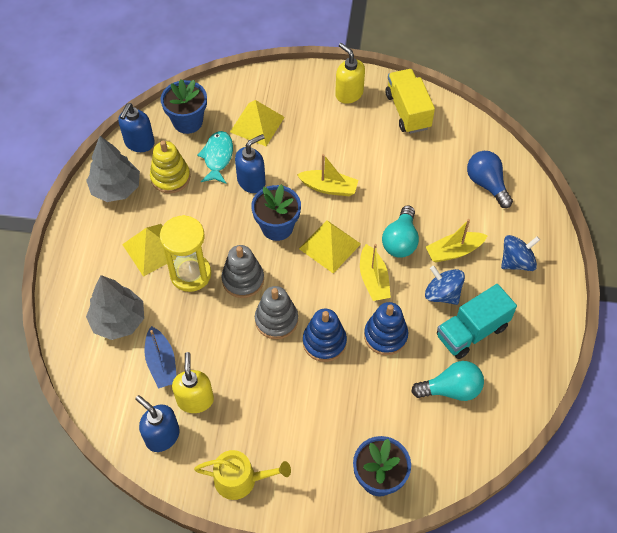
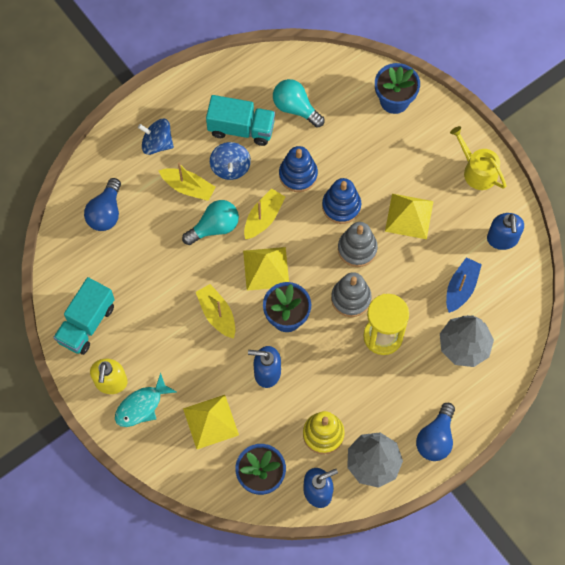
camera: 135 degrees left, 10 degrees up
(83, 239) = (435, 438): none -> blue light bulb
(152, 249) = (392, 382): yellow pyramid -> yellow pyramid (409, 216)
(195, 400) = (461, 243): yellow soap dispenser -> none
(217, 157) = (270, 419): turquoise fish -> turquoise fish (141, 406)
(407, 111) = (86, 323): yellow truck -> turquoise truck

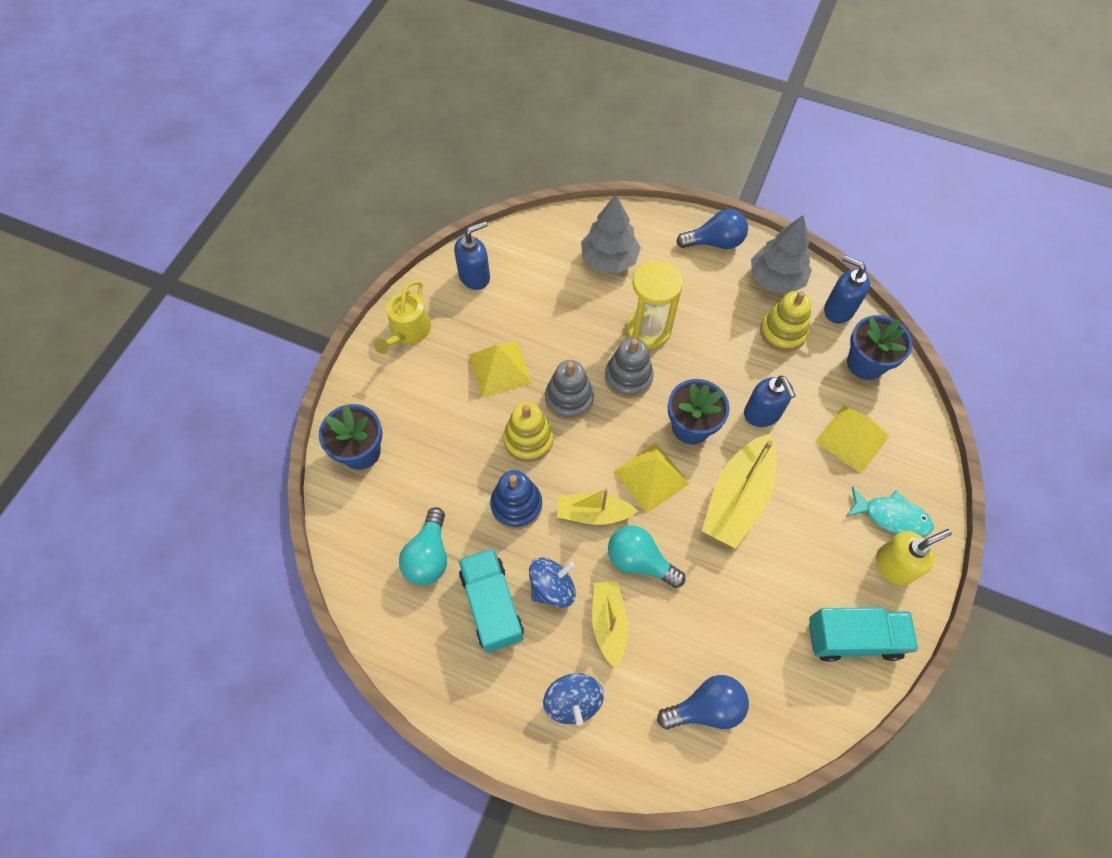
camera: 120 degrees left, 5 degrees down
(217, 314) = (737, 498): yellow boat -> yellow boat, size x1.61
(341, 206) = (528, 439): blue stacking toy -> yellow stacking toy
(461, 288) = (551, 288): blue boat -> none

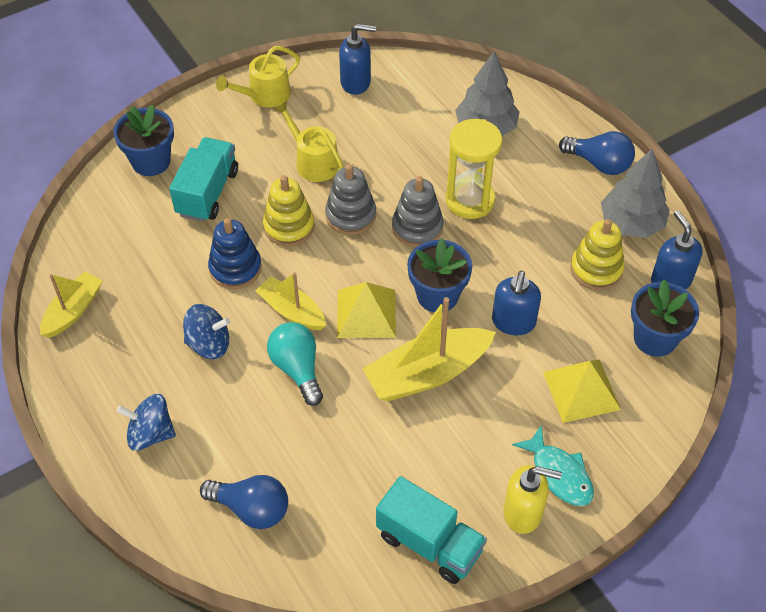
camera: 35 degrees right, 10 degrees down
(429, 556) = (135, 264): turquoise light bulb -> none
(492, 605) = (151, 327): turquoise truck -> turquoise truck (207, 193)
(499, 369) = (313, 162): yellow pyramid -> yellow watering can
(573, 701) = (150, 434): blue spinning top -> blue spinning top turned 75 degrees clockwise
(608, 623) = (230, 397): yellow boat -> yellow boat (73, 311)

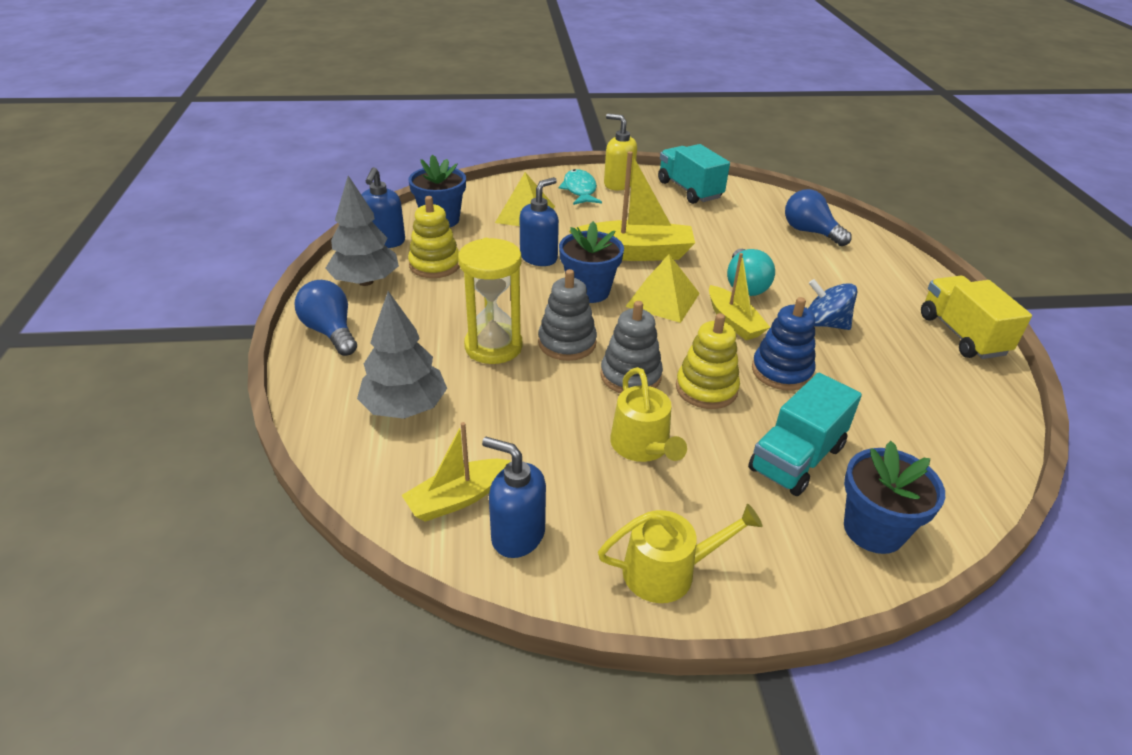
camera: 155 degrees left, 15 degrees down
(73, 311) = (975, 392): yellow boat -> yellow boat (457, 498)
(78, 384) = (961, 335): none -> yellow truck
(150, 434) = (888, 286): blue spinning top -> none

